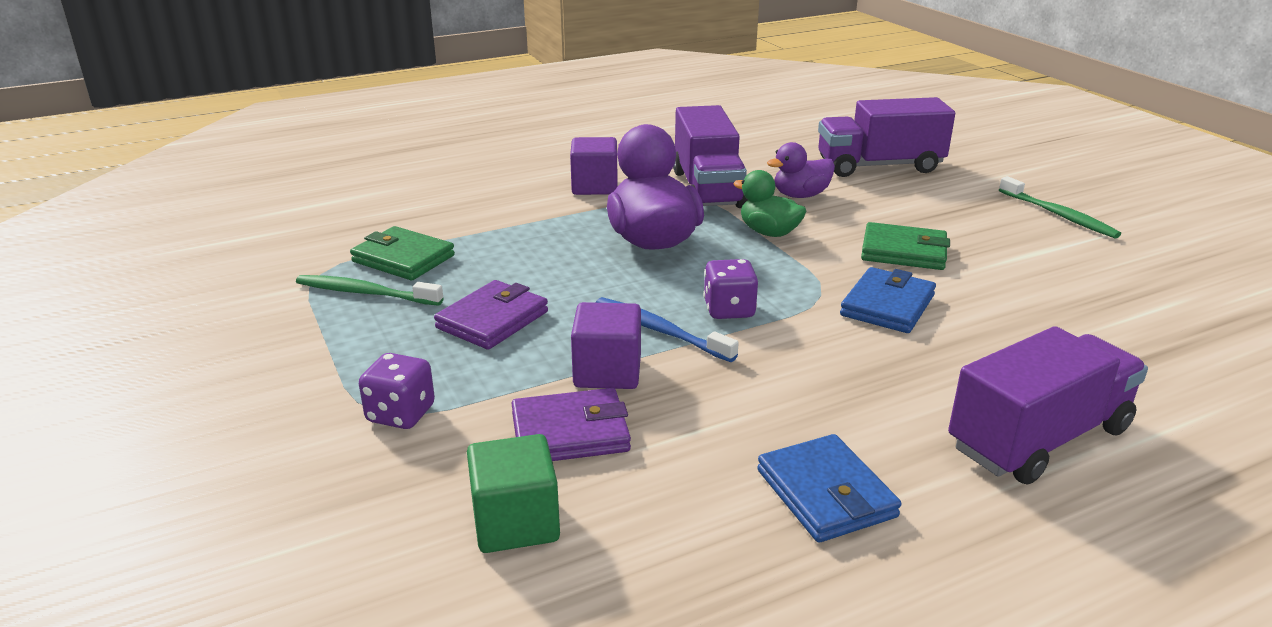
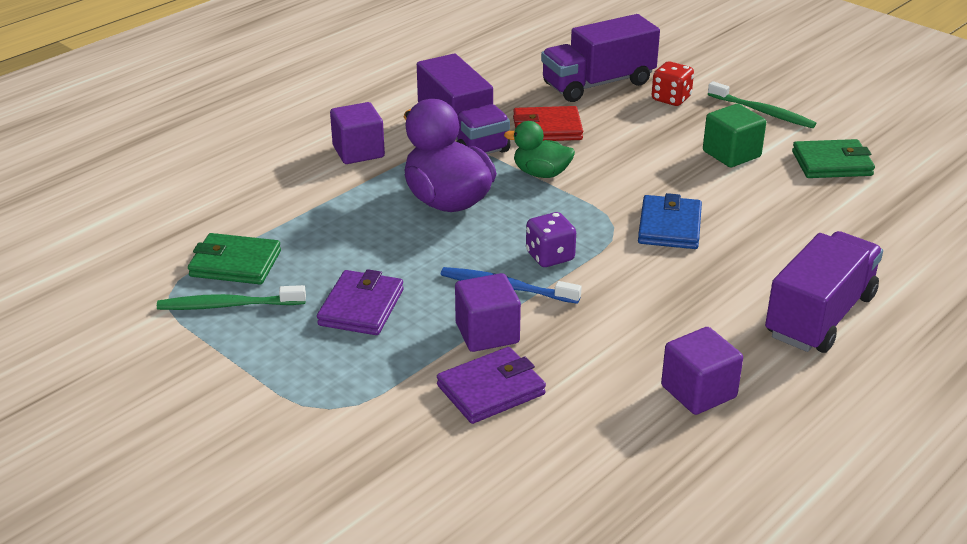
camera: 20 degrees left, 5 degrees up
(401, 414) = (347, 407): purple dice -> none
(515, 522) = (497, 467): green cube -> green cube (731, 154)
(800, 195) = (547, 129): purple duck -> red wallet
(826, 493) = (698, 392): blue wallet -> purple cube
(903, 252) = (659, 172): green wallet -> green wallet (832, 163)
(954, 189) = (671, 99): none -> red dice

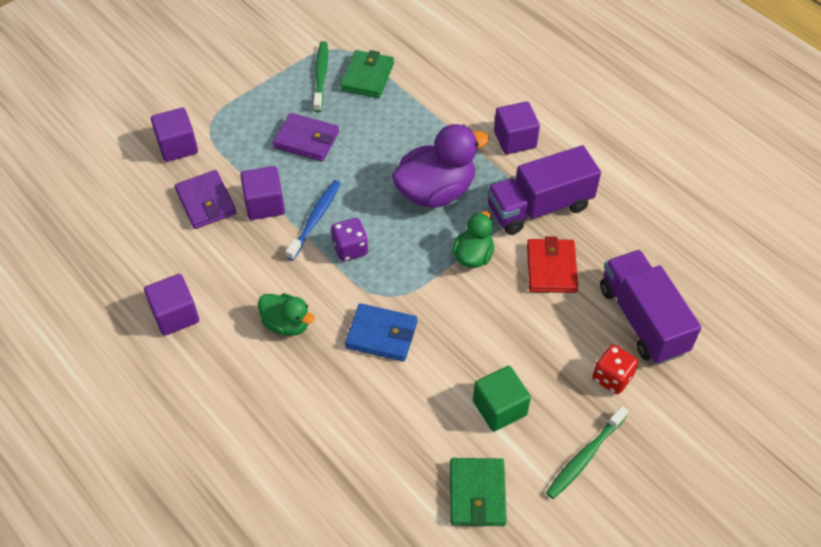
camera: 95 degrees right, 20 degrees up
(377, 437) = (177, 146): none -> purple cube
(679, 295) = (287, 324): none -> green duck
(820, 316) = (242, 415): purple truck -> none

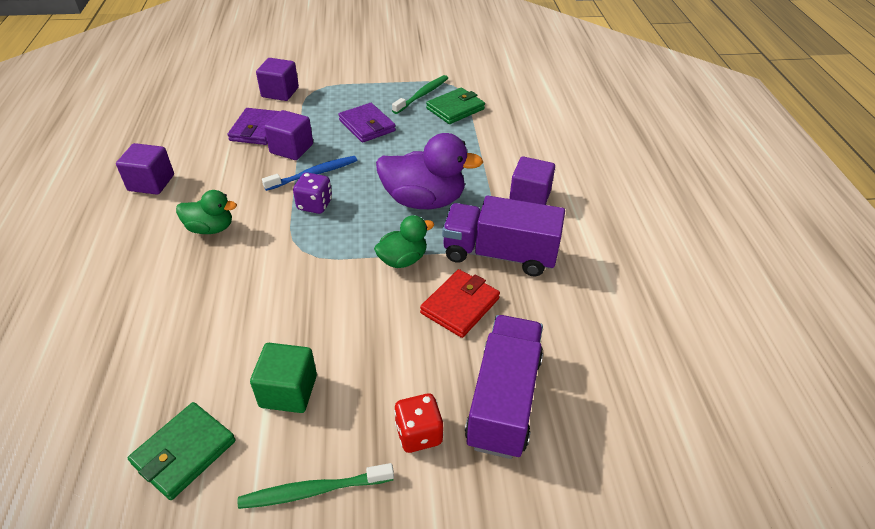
camera: 35 degrees right, 10 degrees down
(287, 324) = (210, 228): green duck -> green duck turned 60 degrees counterclockwise
(381, 335) = (265, 275): blue wallet -> none

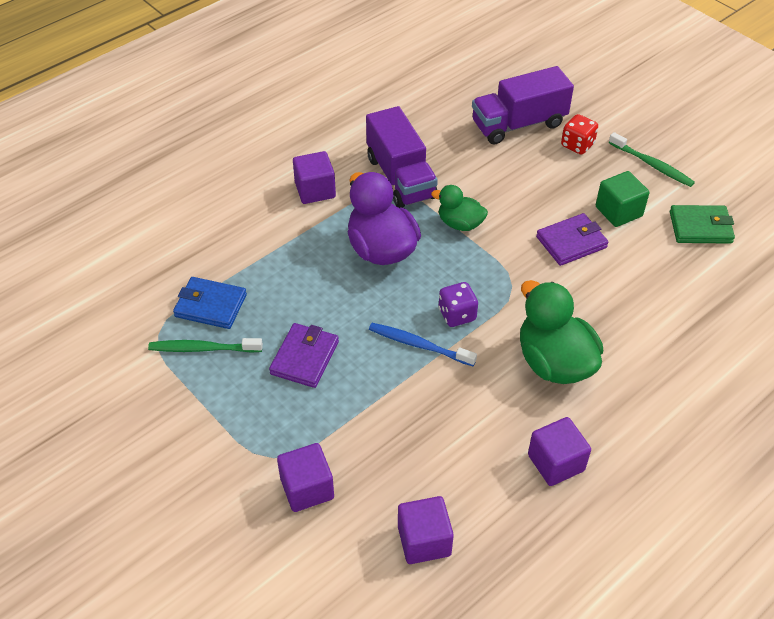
camera: 125 degrees left, 5 degrees up
(210, 228) = (554, 362): green duck -> green duck, size x1.74
(256, 129) = (396, 449): purple wallet -> purple wallet (571, 242)
(291, 149) = (399, 391): purple cube -> purple cube (424, 541)
(455, 109) = (210, 305): green wallet -> blue wallet
(460, 306) = (470, 173): red wallet -> none

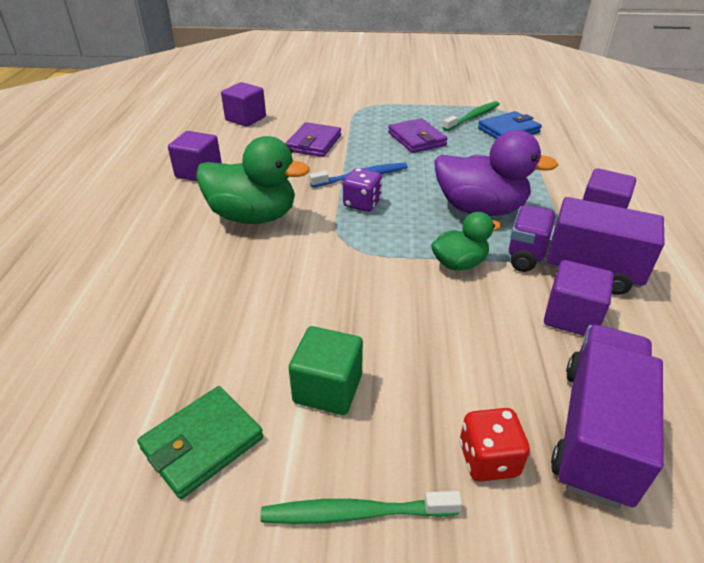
camera: 135 degrees right, 10 degrees down
(307, 488) = (330, 107): purple cube -> purple cube (571, 316)
(571, 242) = (341, 314): purple wallet -> purple wallet (314, 143)

